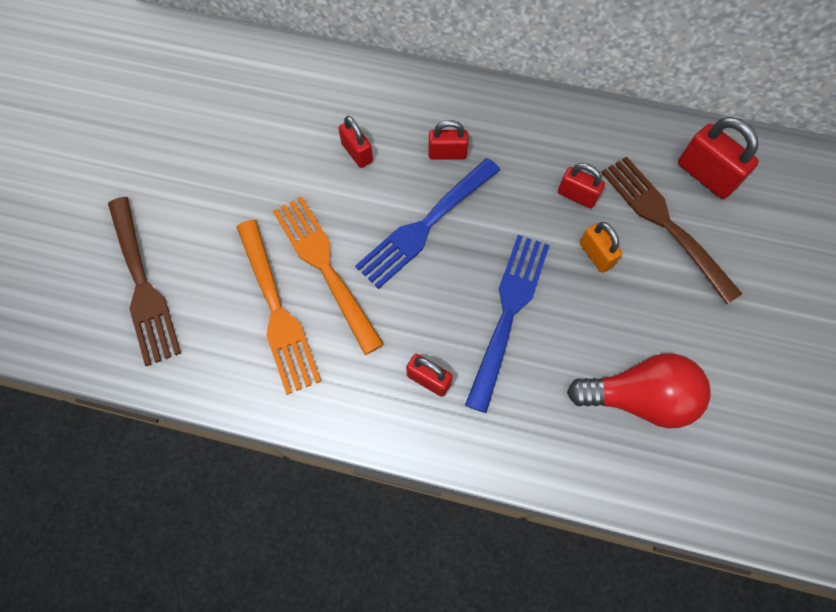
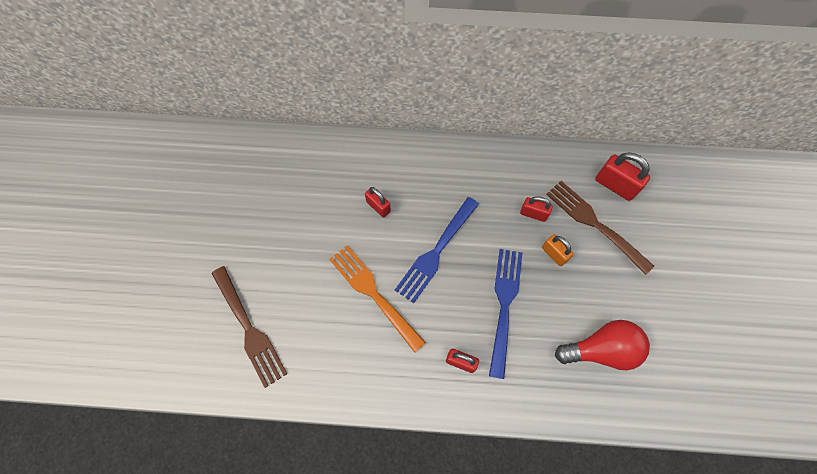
camera: 10 degrees left, 0 degrees up
(277, 310) = (347, 331): orange fork -> none
(447, 153) = (440, 197): red padlock -> none

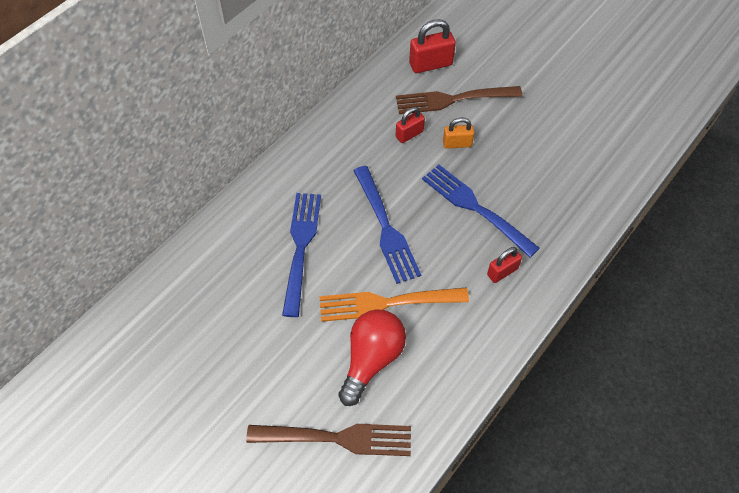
camera: 55 degrees left, 10 degrees down
(378, 206) = (301, 247): red padlock -> blue fork
(600, 350) = (561, 166): red light bulb -> red light bulb (371, 359)

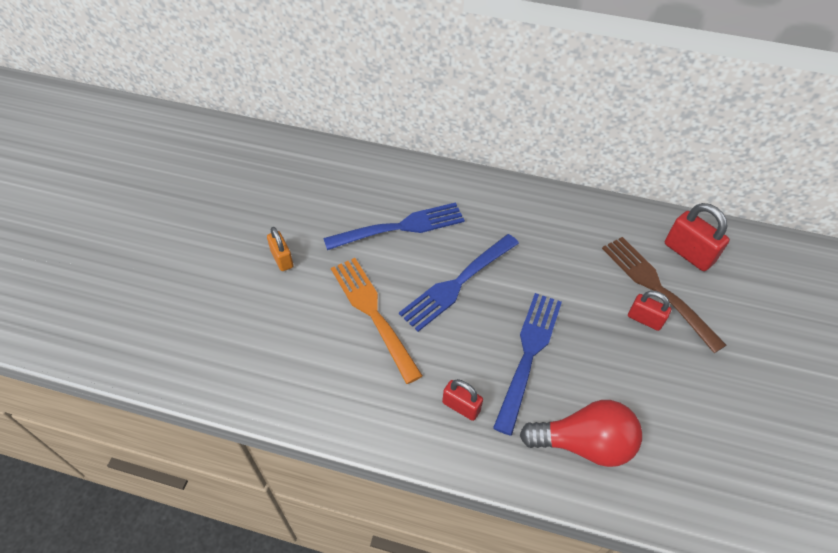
camera: 65 degrees right, 5 degrees down
(337, 438) = (218, 322): brown fork -> none
(371, 359) = (307, 321): red light bulb -> red light bulb (583, 443)
(409, 134) = (582, 265): red padlock -> red padlock (644, 319)
(457, 144) = (601, 311): orange padlock -> orange padlock (282, 259)

